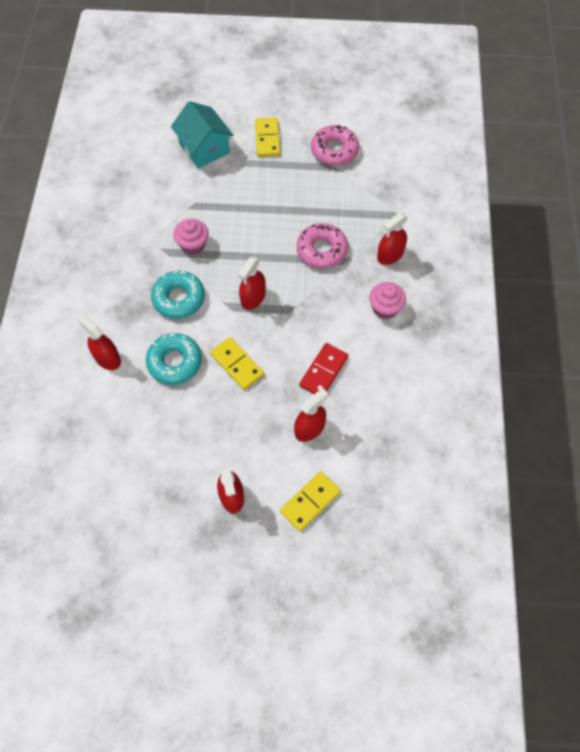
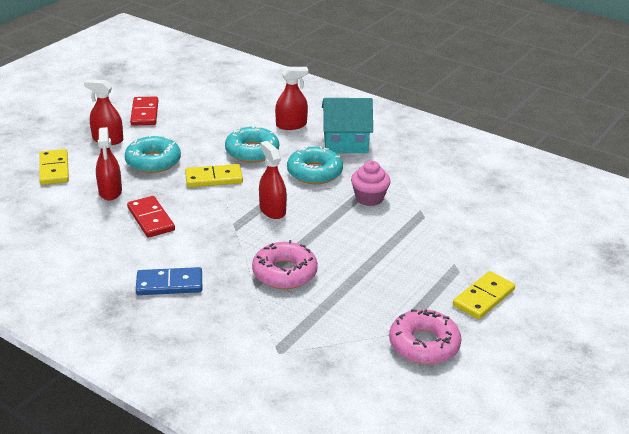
camera: 120 degrees right, 30 degrees down
(162, 500) = (144, 113): none -> red domino
(204, 148) = (500, 247): turquoise house -> turquoise house (345, 142)
(242, 429) = (153, 161): none -> turquoise donut
(267, 139) = (483, 298): yellow domino -> yellow domino turned 75 degrees counterclockwise
(385, 308) = (169, 284): pink cupcake -> blue domino
(390, 255) = (228, 319): red spray bottle -> none

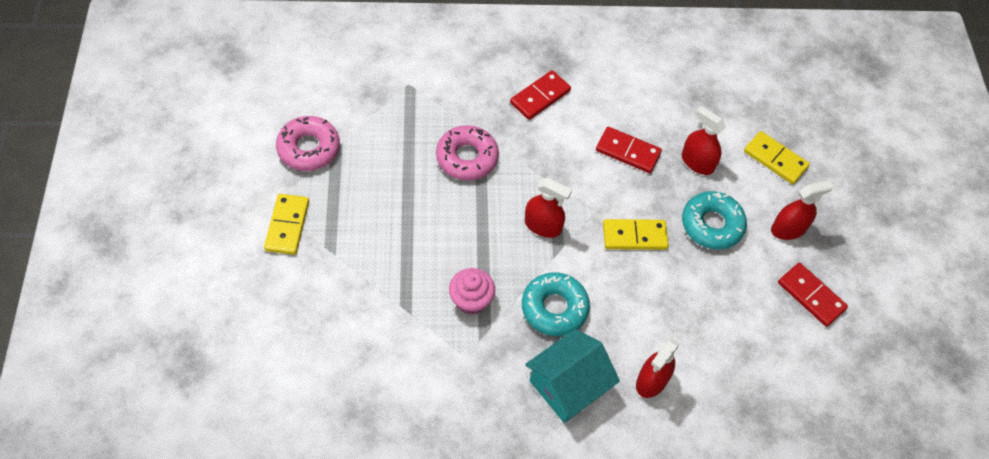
camera: 140 degrees right, 25 degrees up
(169, 284) = (540, 97): blue domino -> red domino
(214, 178) = (634, 236): yellow domino -> yellow domino turned 45 degrees clockwise
(252, 151) = (643, 302): turquoise donut -> none

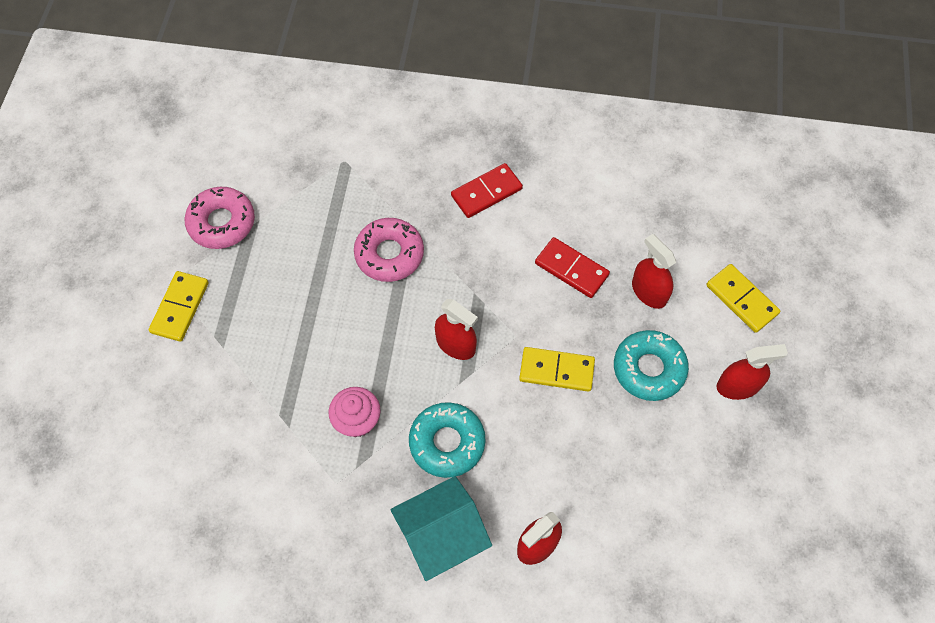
camera: 15 degrees right, 5 degrees up
(811, 296) = (746, 470): red domino -> none

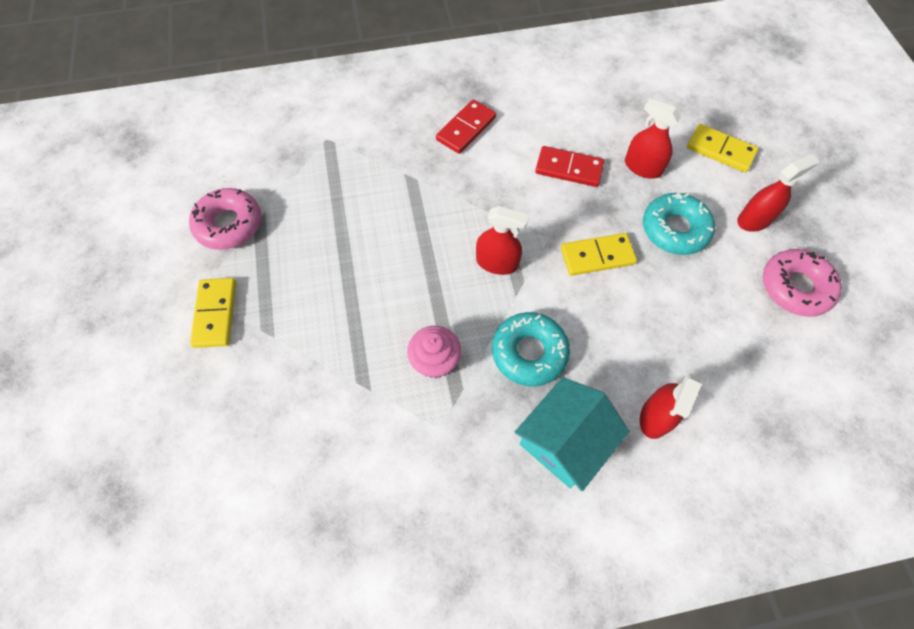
camera: 20 degrees left, 0 degrees up
(389, 254) = (401, 204): pink donut -> pink donut (795, 287)

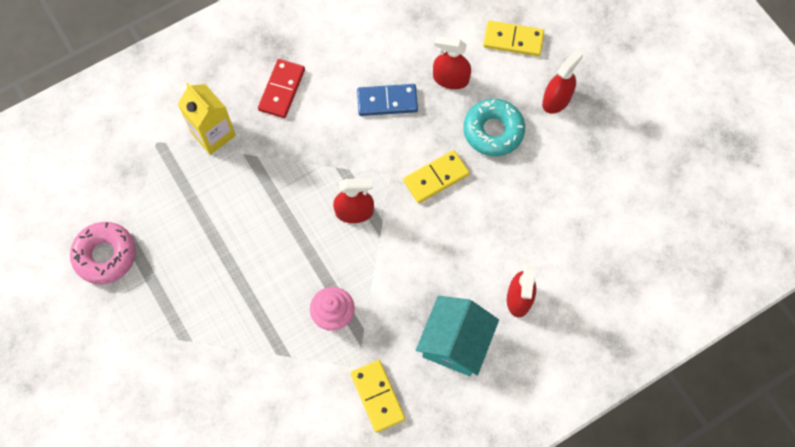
camera: 20 degrees left, 5 degrees up
(215, 314) = (132, 339): yellow domino -> yellow domino (377, 396)
(383, 148) = (213, 134): none -> yellow carton
(529, 352) = (406, 281): turquoise donut -> none
(569, 168) = (387, 101): red domino -> blue domino
(795, 287) = (601, 152): pink donut -> none

